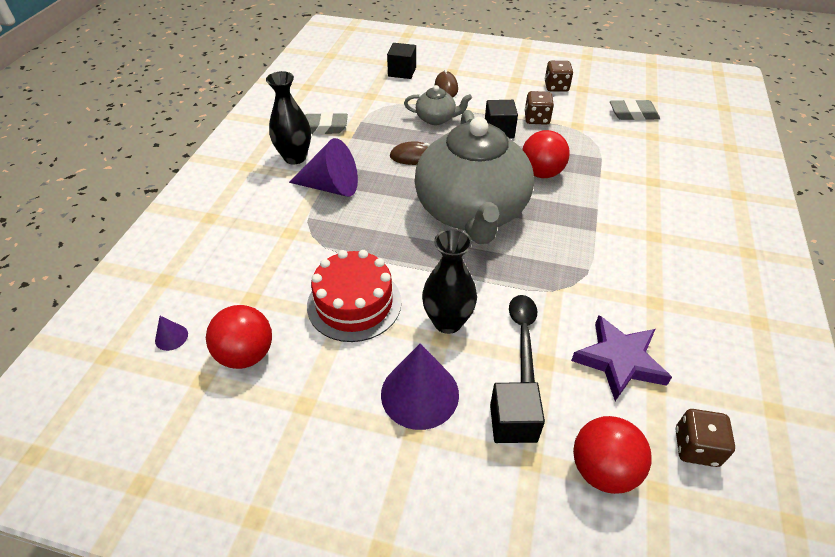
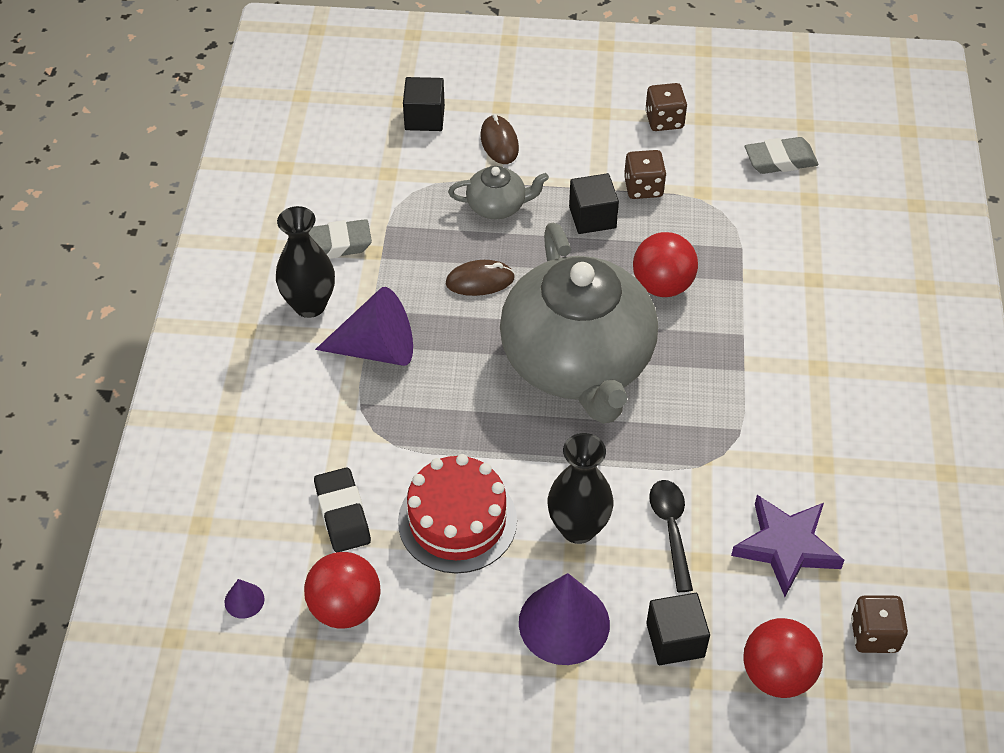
camera: 10 degrees left, 5 degrees up
(269, 286) = (342, 514): none -> black eraser

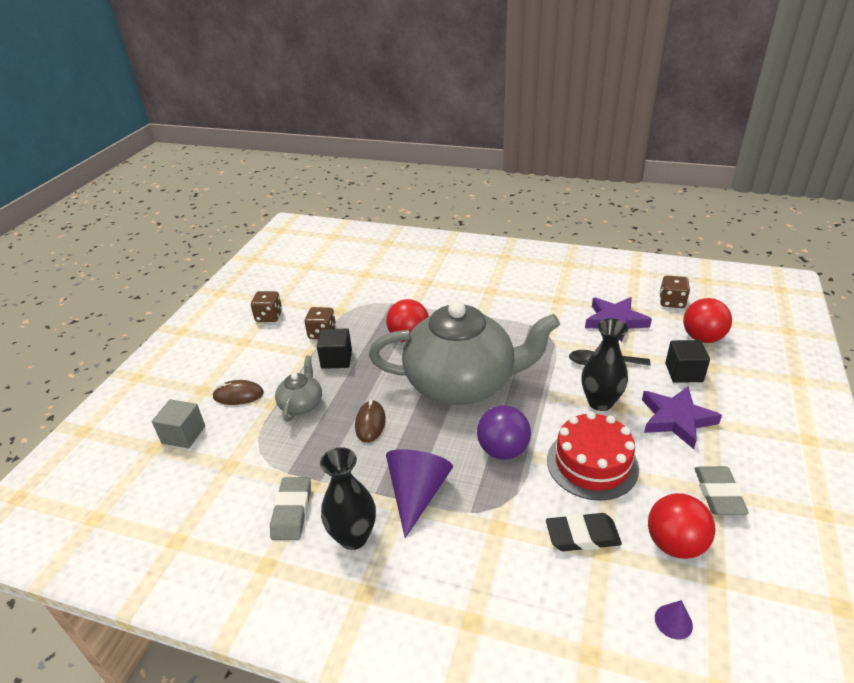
camera: 75 degrees left, 15 degrees down
(424, 118) = (183, 434): black cube -> grey cube
(462, 423) = (503, 450): none -> purple ball
(564, 623) = (676, 419): purple cone -> purple star
(780, 160) = (330, 279): grey eraser -> grey eraser (718, 494)

